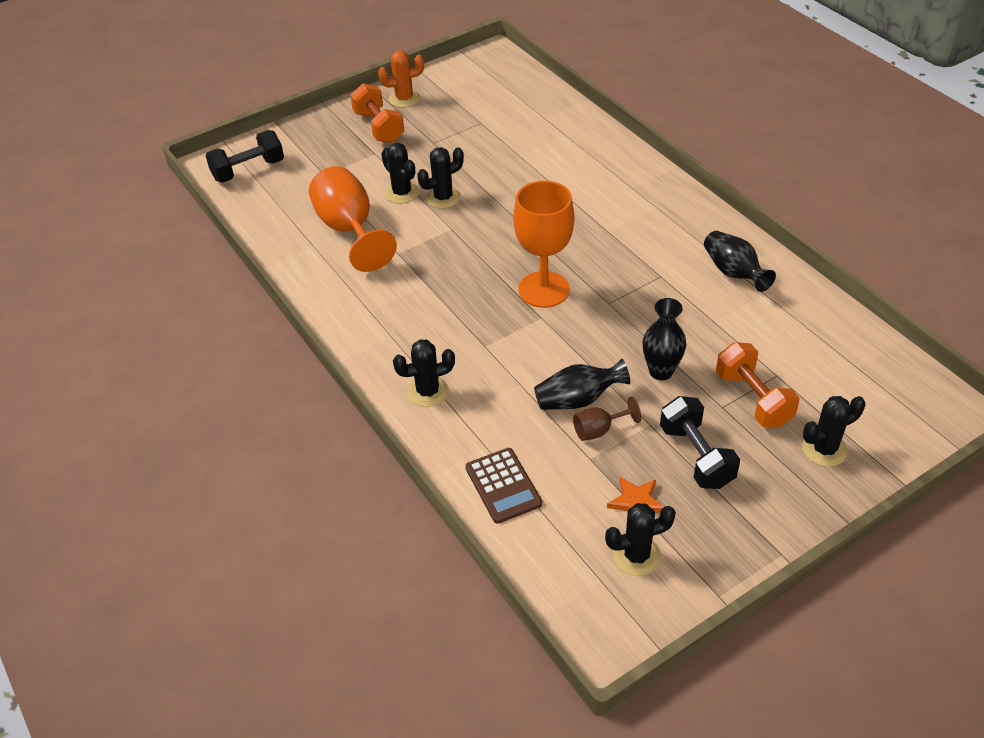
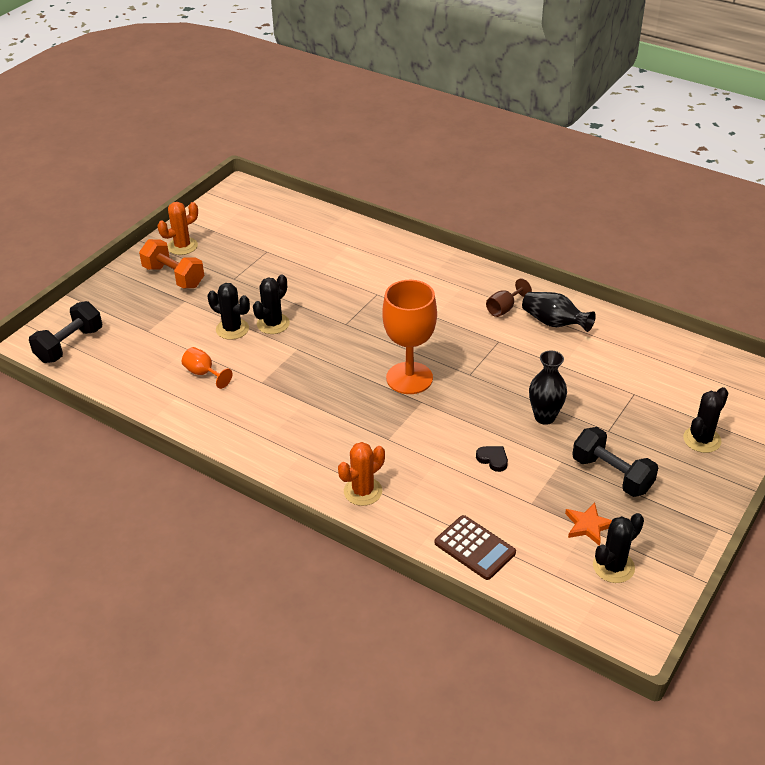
camera: 25 degrees left, 5 degrees down
(349, 230) = (203, 373): orange goblet -> orange goblet, size x0.47
(428, 392) = (363, 491): black cactus -> orange cactus
(578, 400) = (493, 459): black vase -> black heart
(599, 430) = (524, 478): brown goblet -> brown goblet (504, 308)
(753, 399) = (627, 417): orange dumbbell -> none

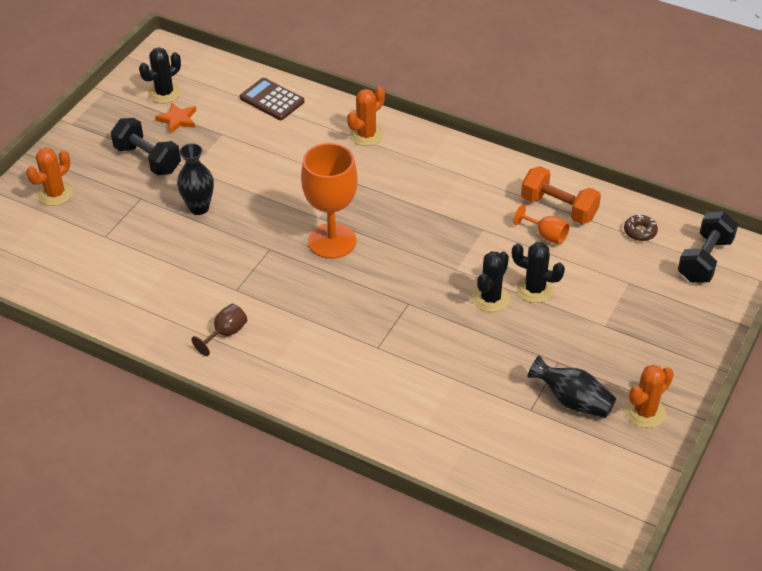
camera: 175 degrees right, 5 degrees up
(113, 372) = (640, 231): none -> brown donut
(174, 277) = (633, 360): orange dumbbell -> orange dumbbell (559, 208)
(493, 459) = (252, 167): black heart -> none
(554, 323) = (170, 316): black vase -> black vase (572, 401)
(702, 440) = (55, 194): black cactus -> orange cactus

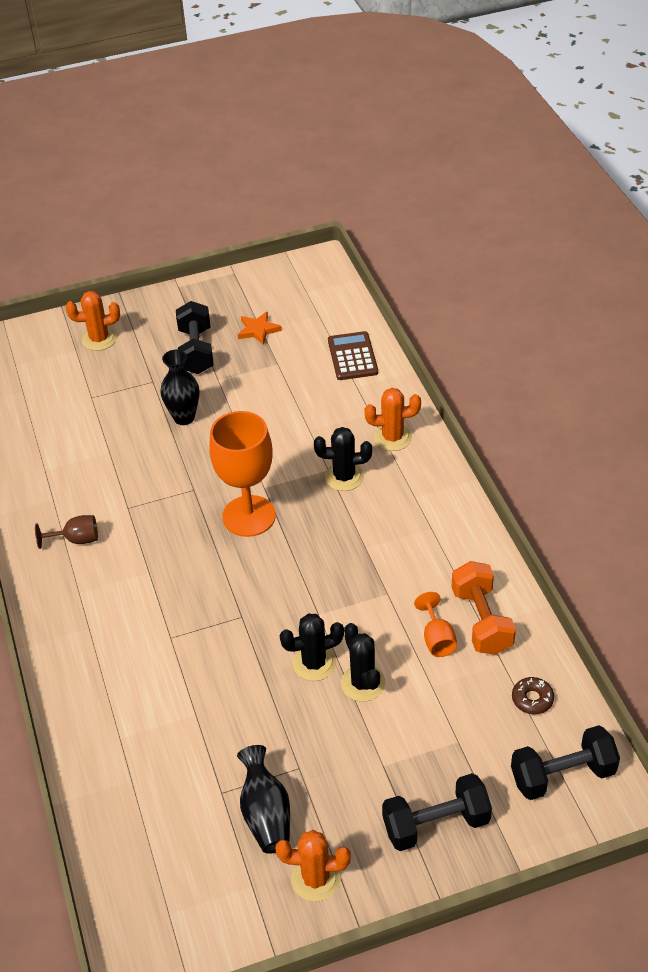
camera: 45 degrees right, 0 degrees up
(164, 93) = (275, 300): black cactus -> black cactus (344, 477)
(672, 334) = (436, 824): none -> black dumbbell

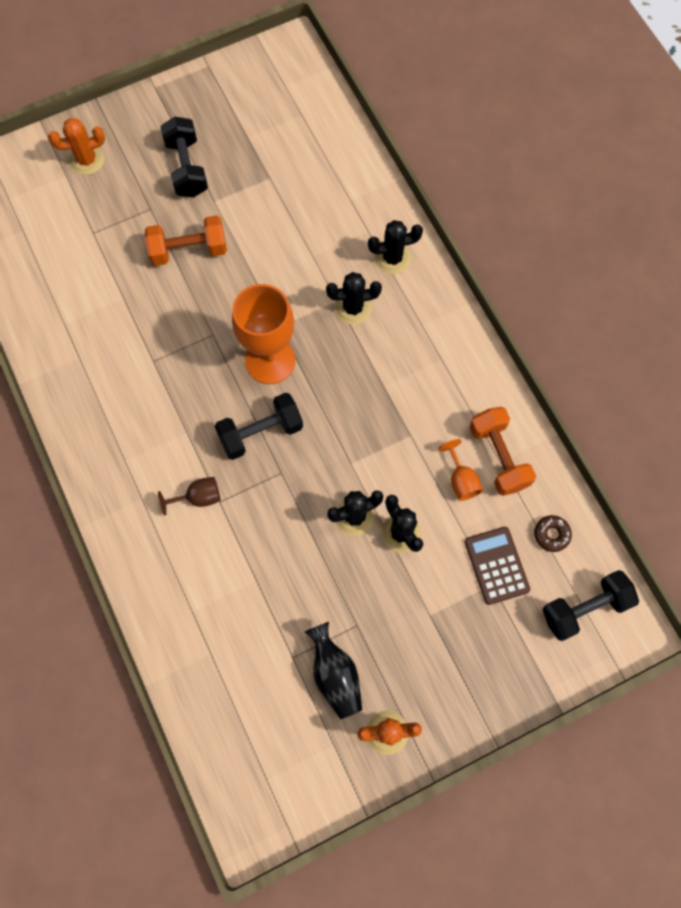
camera: 10 degrees left, 25 degrees up
(76, 539) = (111, 402): brown goblet -> brown goblet (198, 497)
(184, 417) = (189, 250): black vase -> orange dumbbell
(258, 330) = (244, 137): orange star -> none
(352, 356) = (341, 163): brown calculator -> brown calculator (496, 565)
(392, 437) = (392, 258): orange cactus -> black cactus
(436, 824) = (482, 668): black dumbbell -> black dumbbell (261, 433)

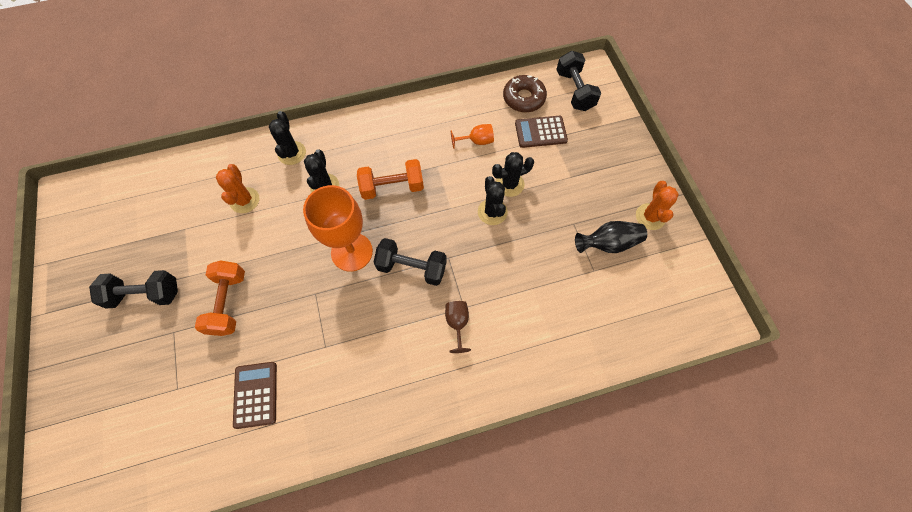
camera: 80 degrees left, 5 degrees down
(87, 160) = (95, 387): orange cactus -> orange cactus (244, 200)
(95, 307) = (256, 394): none -> brown calculator
(261, 433) = (412, 268): black dumbbell -> black dumbbell turned 60 degrees counterclockwise
(498, 457) = (464, 117): orange dumbbell -> orange dumbbell (392, 187)
(551, 534) = (523, 98): brown donut -> brown donut, size x1.73

